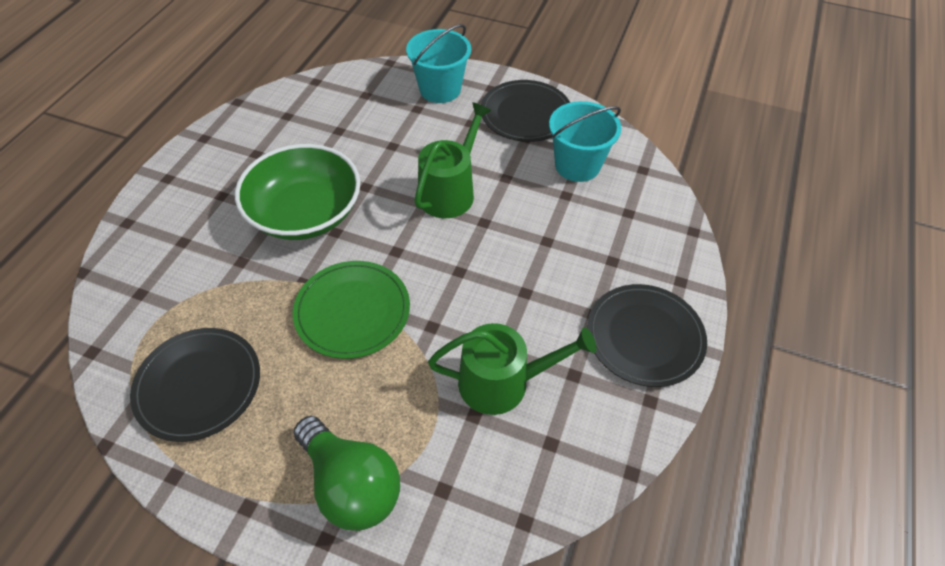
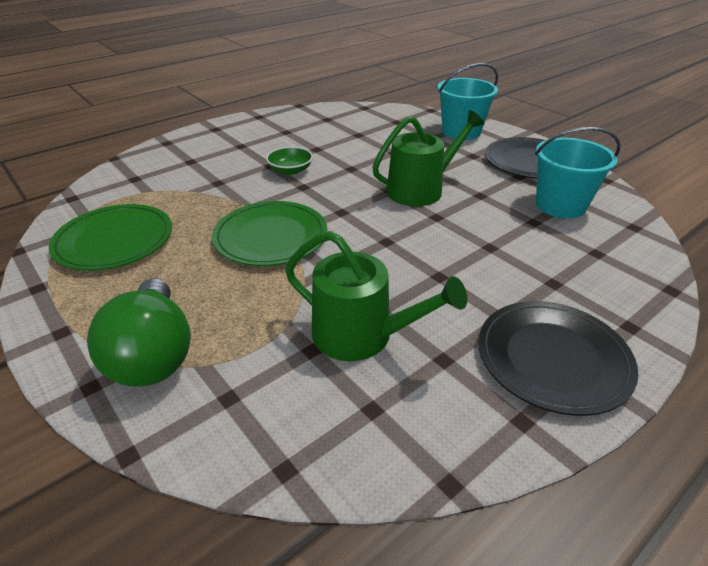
camera: 30 degrees right, 15 degrees down
(198, 385) = (114, 240): black plate -> green plate
(305, 213) = (290, 170): green bowl -> green bowl, size x0.43

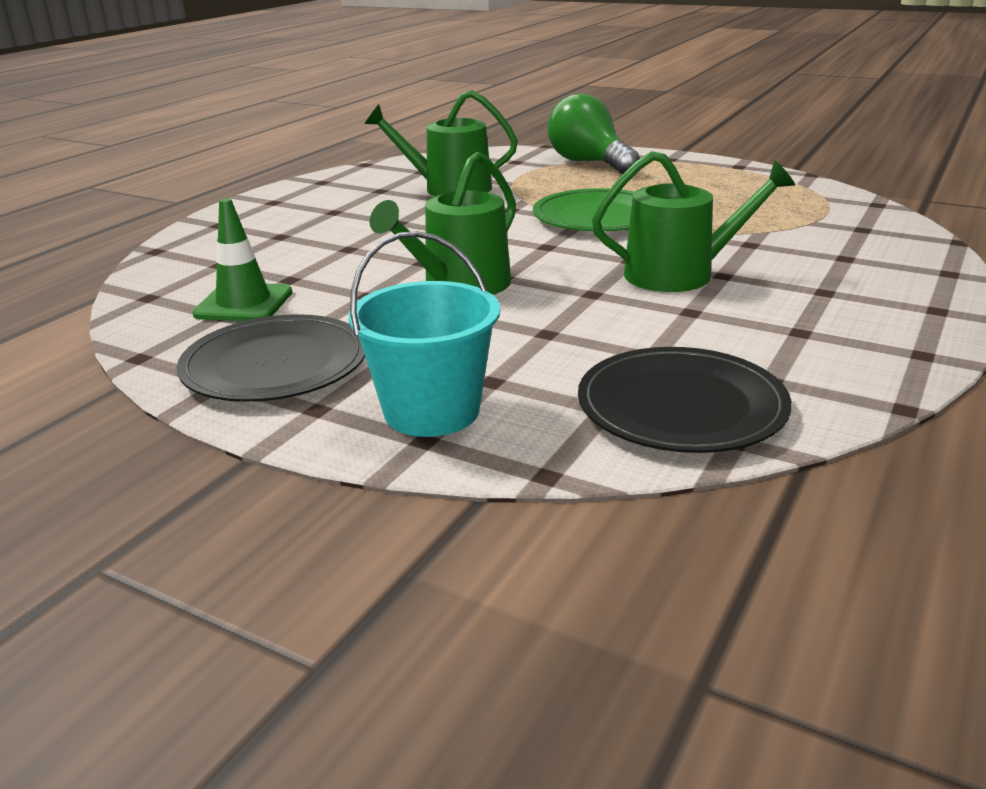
camera: 160 degrees right, 10 degrees down
(114, 240) = (745, 191): green plate -> none
(290, 170) = (680, 274): green bowl -> green watering can
(553, 358) = (294, 202): black plate -> black plate (681, 406)
(560, 205) = (244, 303): turquoise bucket -> green traffic cone

